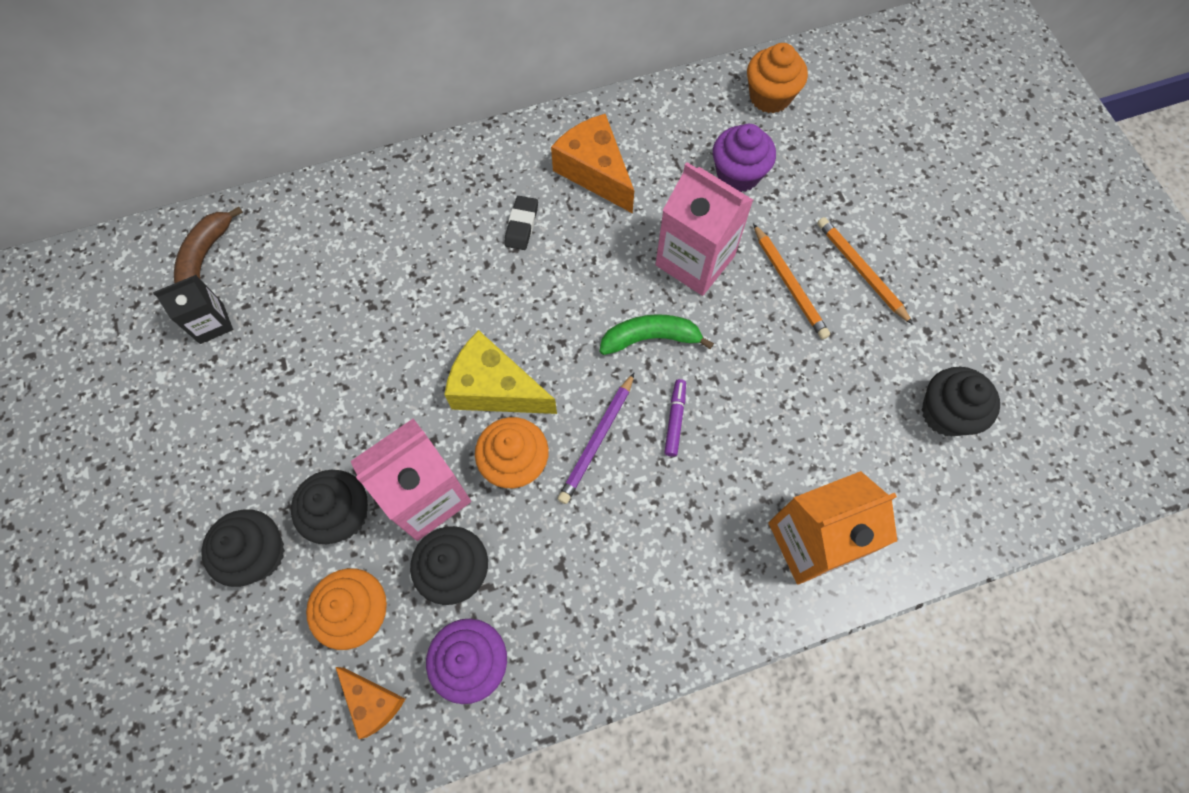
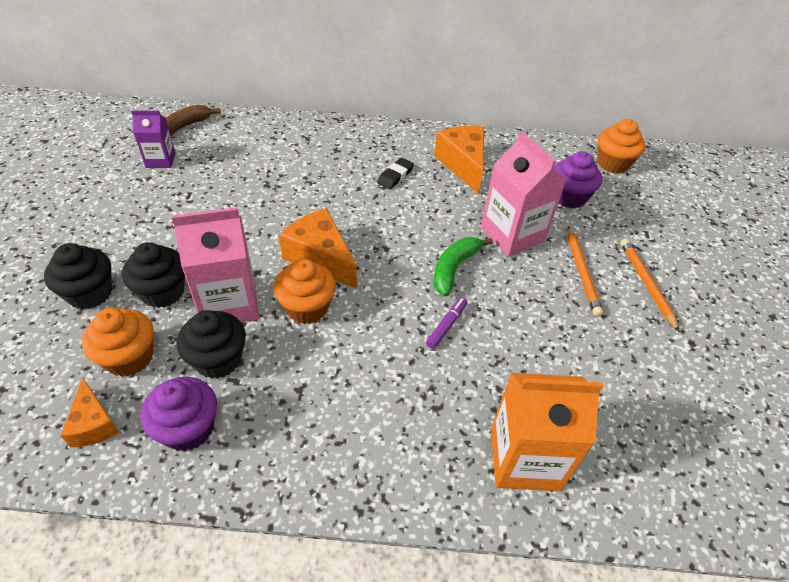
camera: 20 degrees right, 20 degrees down
(211, 323) = (160, 160): black carton -> purple carton
(495, 388) = (320, 258): yellow cheese -> orange cheese
(597, 440) = (377, 316): purple pencil -> none
(650, 338) = (454, 268): green banana -> green banana turned 75 degrees counterclockwise
(945, 413) = (689, 408): black cupcake -> none

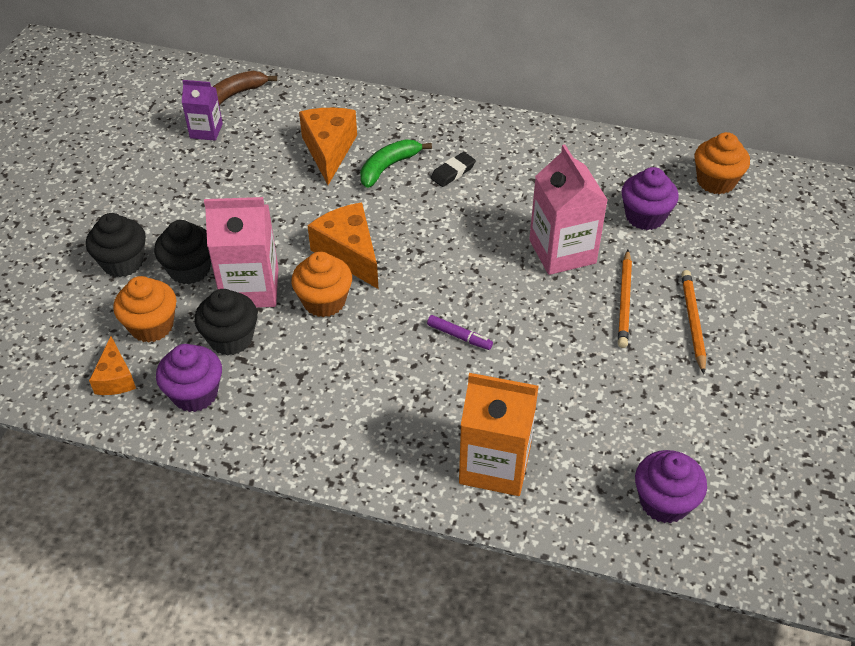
camera: 15 degrees right, 0 degrees up
(446, 325) = (459, 336): purple marker -> purple marker turned 75 degrees clockwise
(454, 268) = (486, 280): green banana -> green banana (388, 167)
(463, 164) = (534, 166): orange cheese -> orange cheese (329, 150)
(699, 471) = (664, 502): none -> purple cupcake

